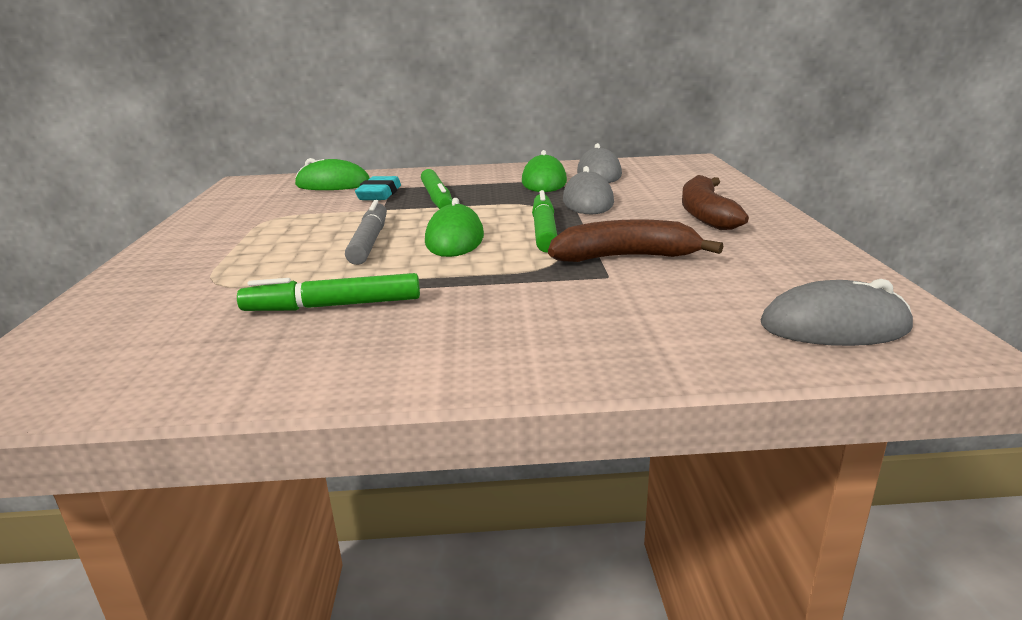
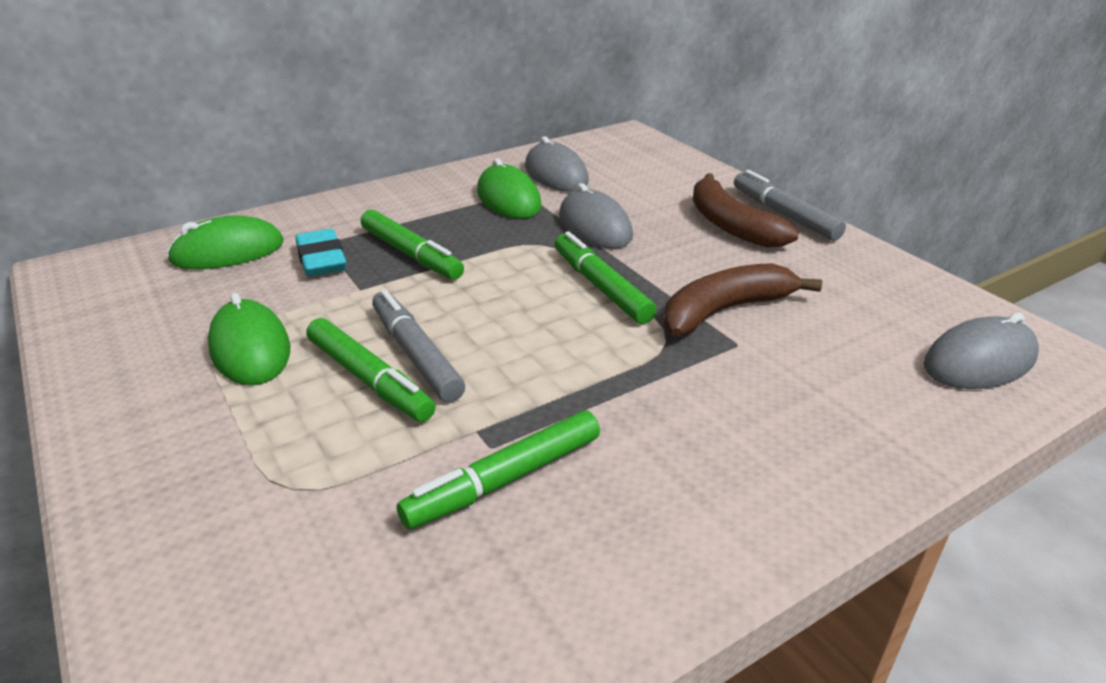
camera: 30 degrees left, 10 degrees up
(325, 247) = (369, 380): none -> green marker
(454, 239) = (516, 325): green mouse -> green mouse (250, 349)
(767, 214) = (784, 215): none -> grey marker

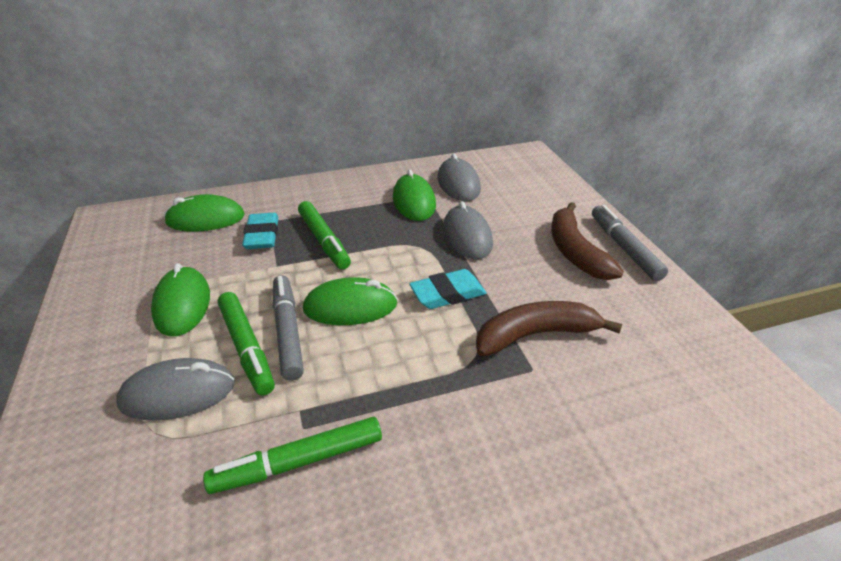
camera: 15 degrees right, 5 degrees up
(485, 317) = (350, 307): none -> green mouse
(601, 287) = (447, 294): green marker -> turquoise eraser
(979, 361) = (739, 431): grey mouse -> grey mouse (178, 393)

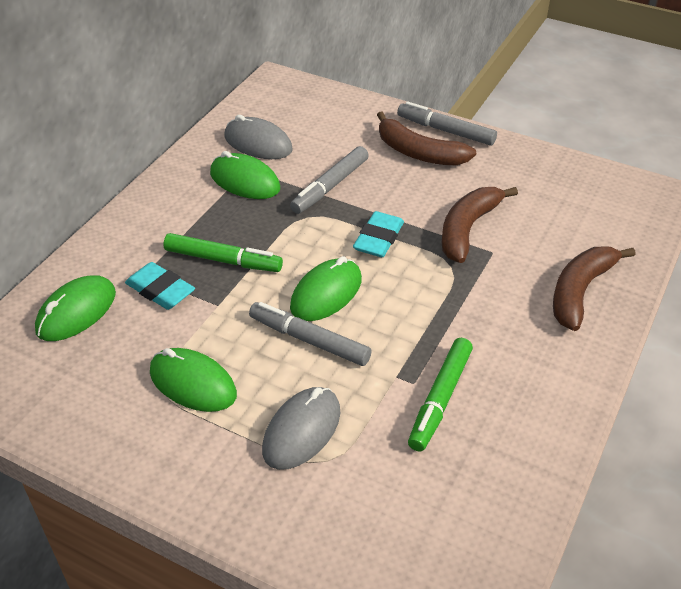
camera: 45 degrees left, 5 degrees up
(247, 347) = (298, 371): green marker -> none
(467, 236) = (330, 186): grey mouse -> grey marker
(576, 475) = (580, 291): none -> brown banana

